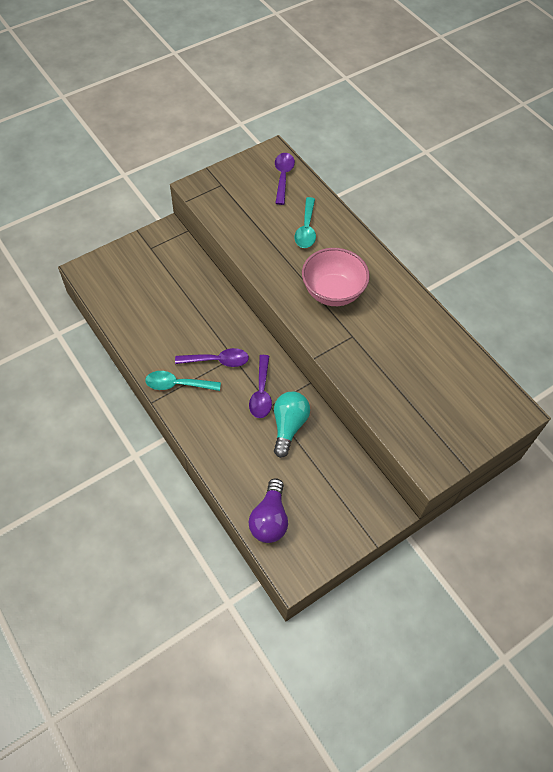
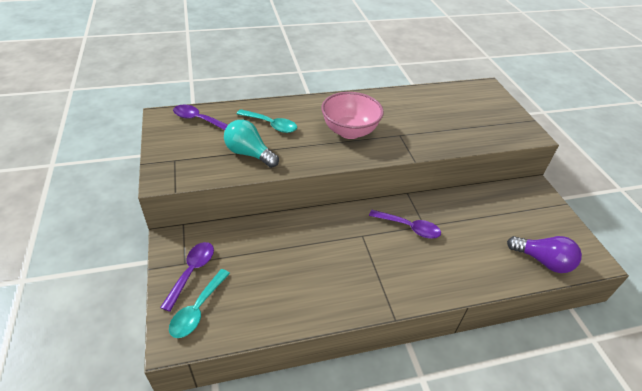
camera: 70 degrees left, 15 degrees down
(177, 384) = (380, 289): turquoise spoon -> turquoise spoon (197, 310)
(217, 360) = (362, 248): purple spoon -> purple spoon (192, 272)
(288, 426) = (449, 220): turquoise light bulb -> turquoise light bulb (249, 154)

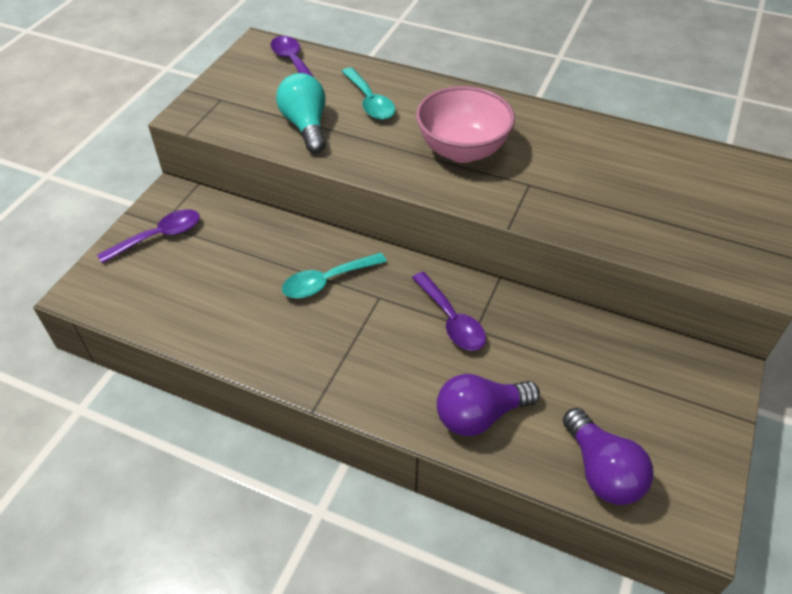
camera: 40 degrees right, 5 degrees up
(197, 310) = (128, 277): turquoise spoon -> turquoise spoon (327, 281)
(471, 268) = (480, 415): none -> purple light bulb

